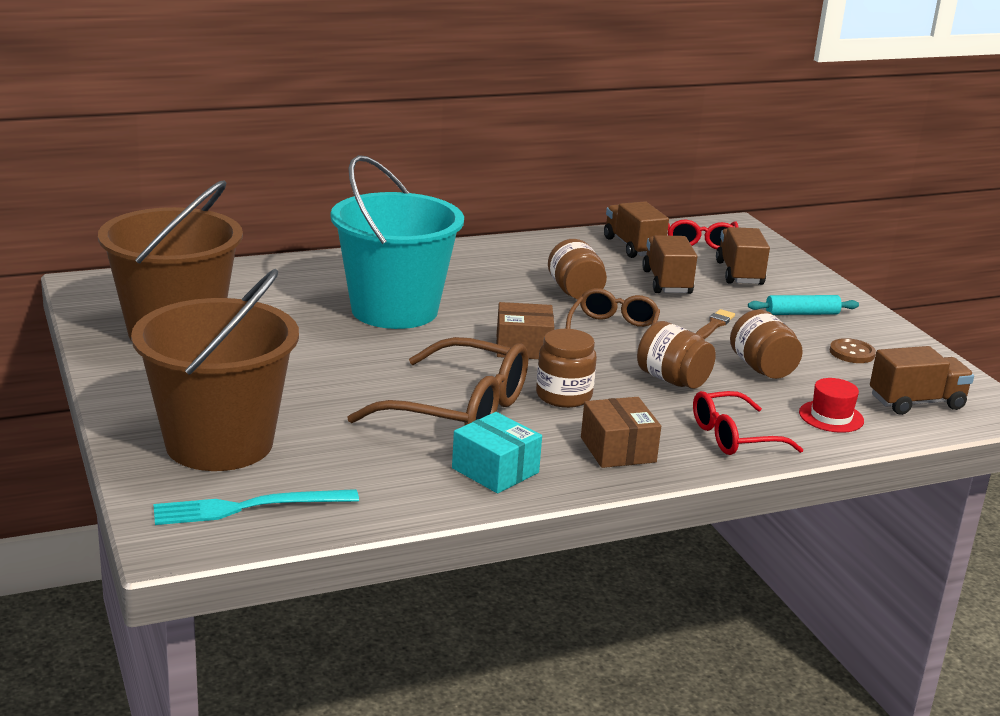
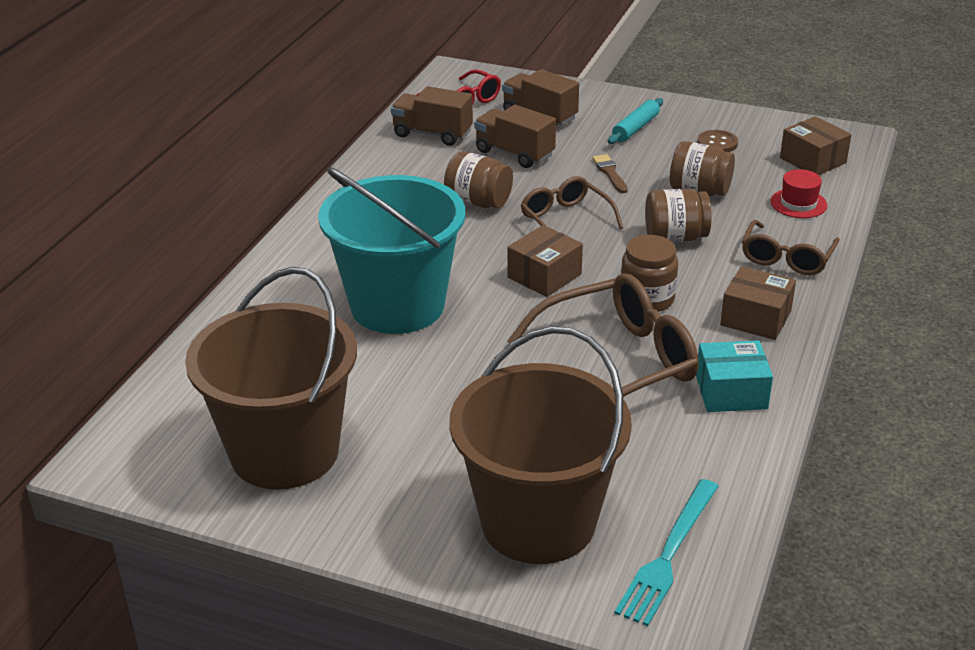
camera: 45 degrees left, 10 degrees up
(733, 437) = (786, 258): red glasses -> brown glasses
(916, 402) = (813, 160): brown truck -> brown box

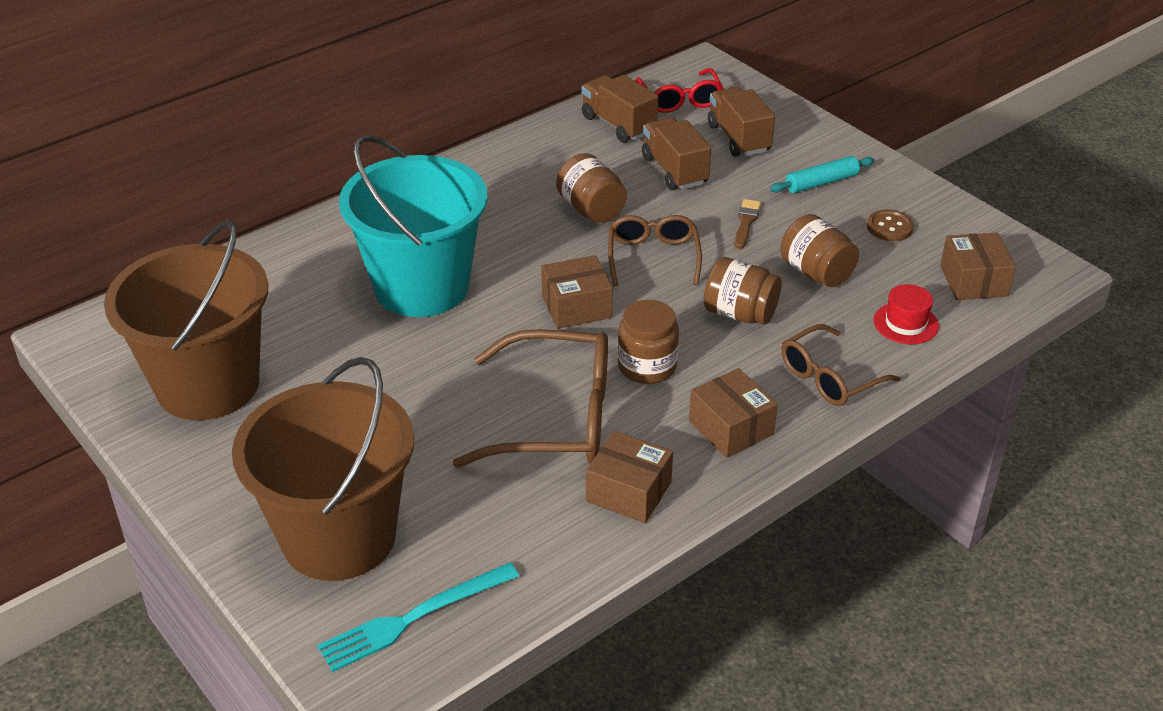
camera: 30 degrees right, 5 degrees up
(731, 392) = (628, 492): turquoise box -> brown box

